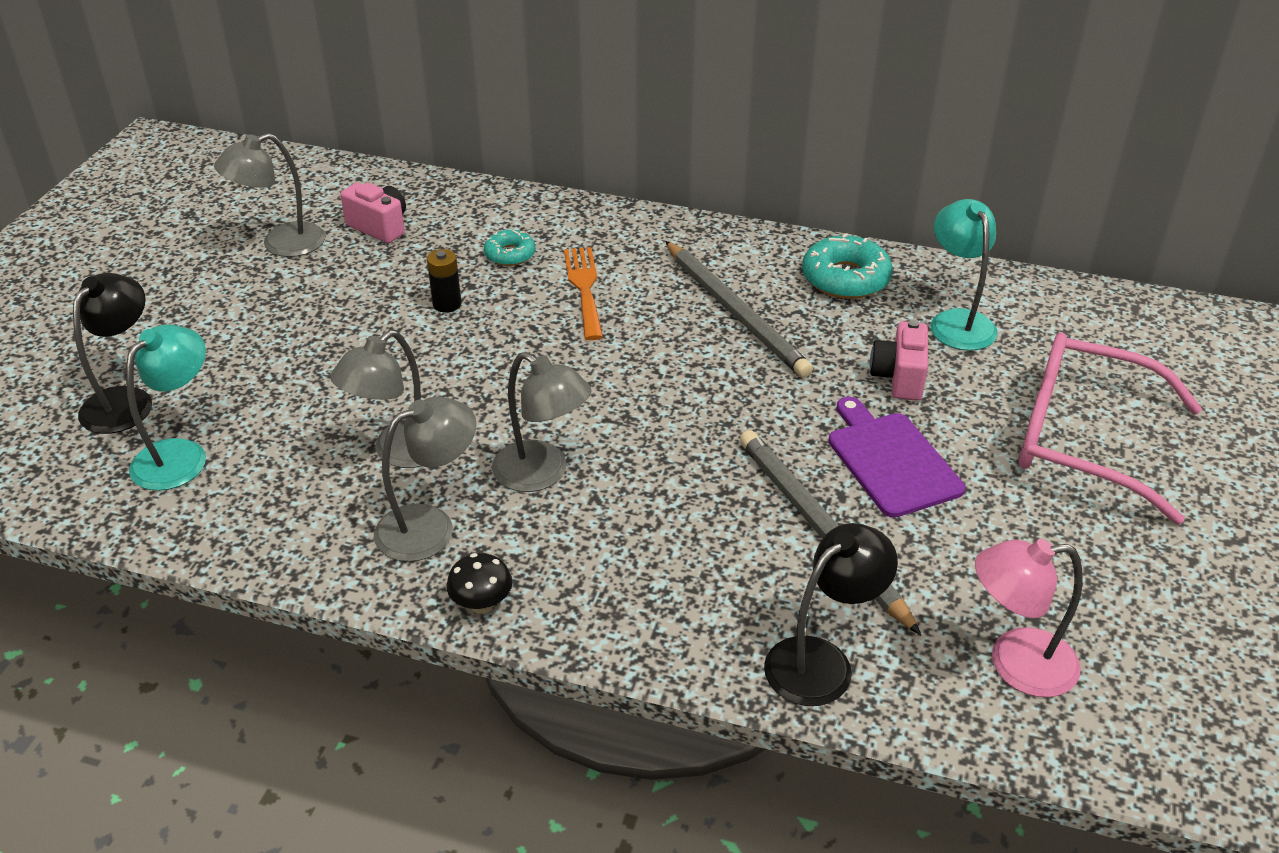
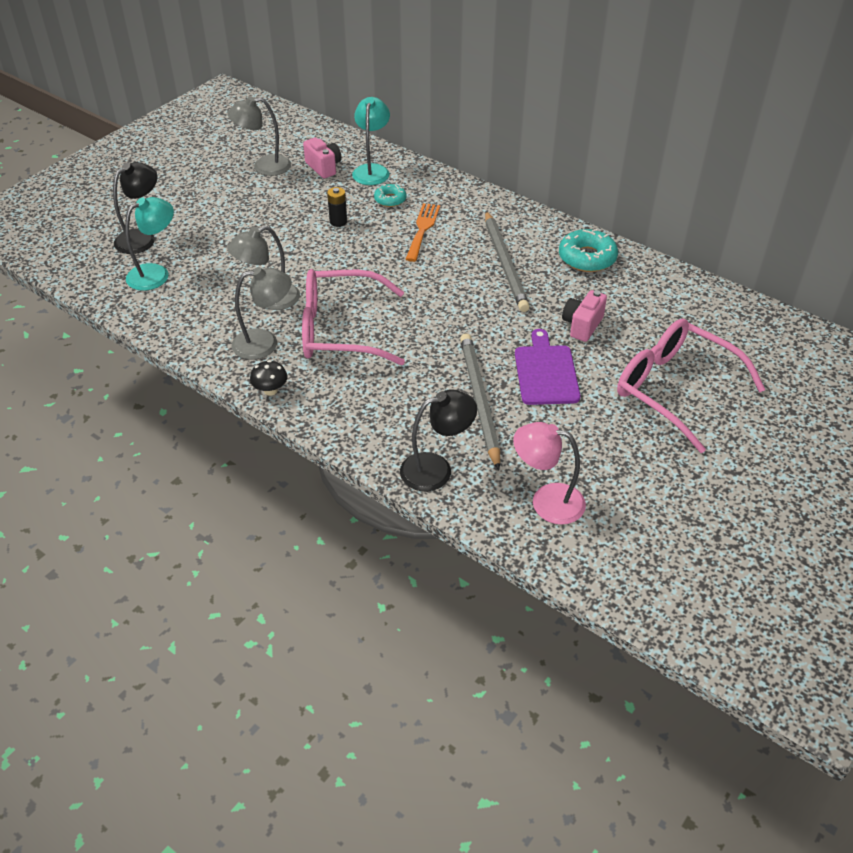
camera: 20 degrees right, 5 degrees up
(542, 474) = (340, 330): grey lamp -> pink glasses
(957, 321) = (642, 300): turquoise lamp -> turquoise lamp (372, 170)

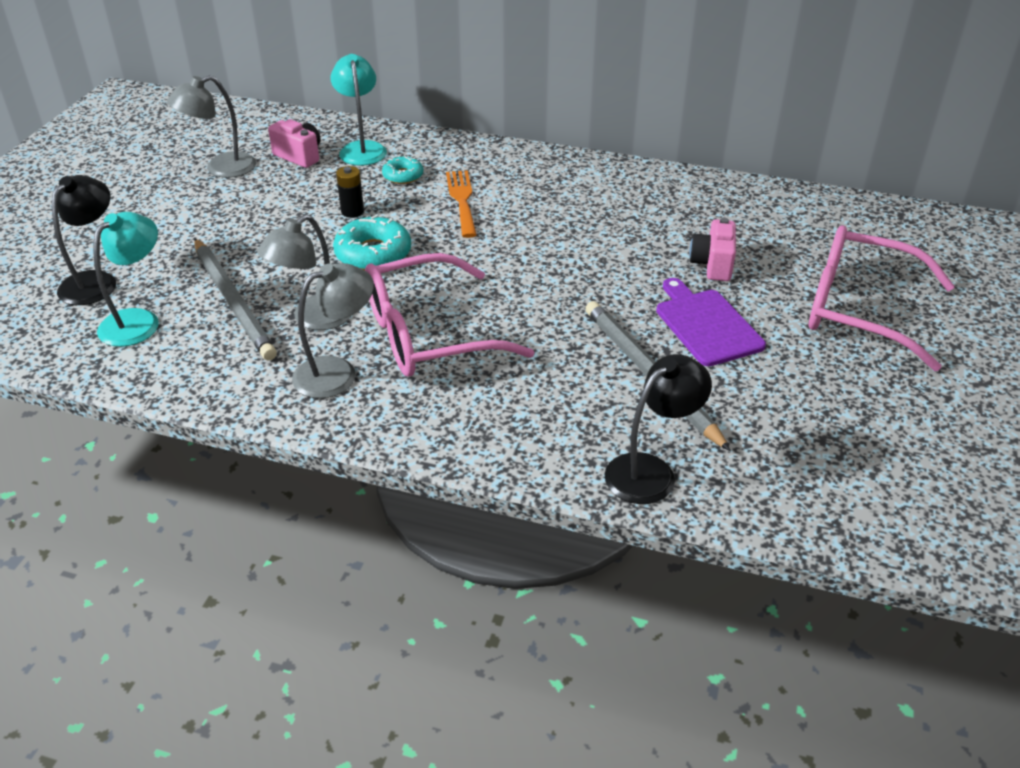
camera: 20 degrees left, 5 degrees down
(270, 390) = (378, 429): black mushroom -> none
(505, 263) = (582, 217): grey pencil -> grey pencil (233, 301)
(546, 501) = (806, 473): pink lamp -> none
(587, 258) = (670, 193): turquoise donut -> turquoise donut (373, 253)

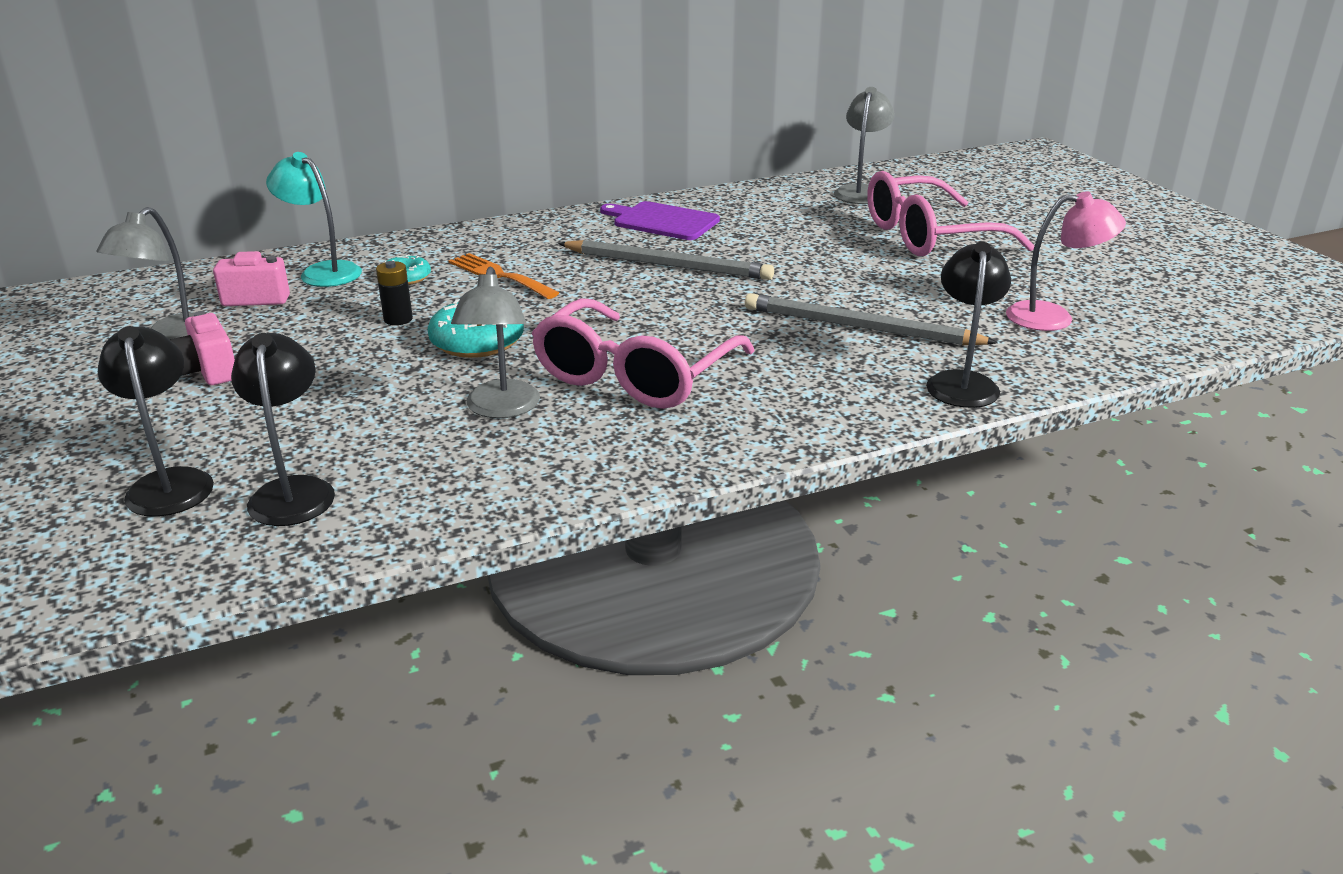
camera: 40 degrees left, 10 degrees down
(138, 320) = (293, 491): turquoise lamp -> black lamp
(233, 301) = (385, 431): grey pencil -> grey pencil (668, 265)
(337, 372) = (597, 436): grey lamp -> grey lamp (861, 192)
(706, 325) = (845, 282): purple cutting board -> purple cutting board (662, 221)
(712, 265) = (786, 246): pink camera -> pink camera (208, 371)
(837, 452) = (1053, 317): none -> pink lamp

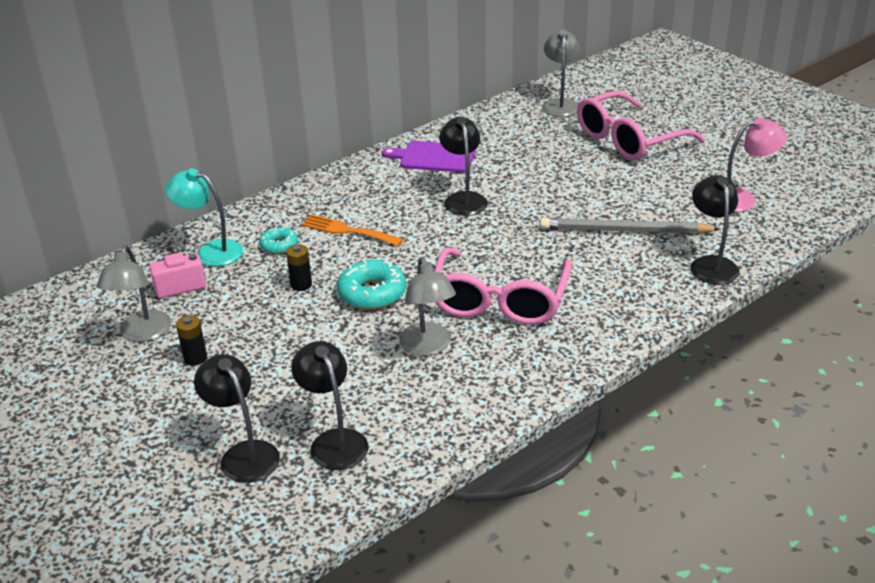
camera: 15 degrees left, 5 degrees up
(208, 371) = (195, 358): pink camera -> black battery
(668, 265) = (463, 199): grey pencil -> black lamp

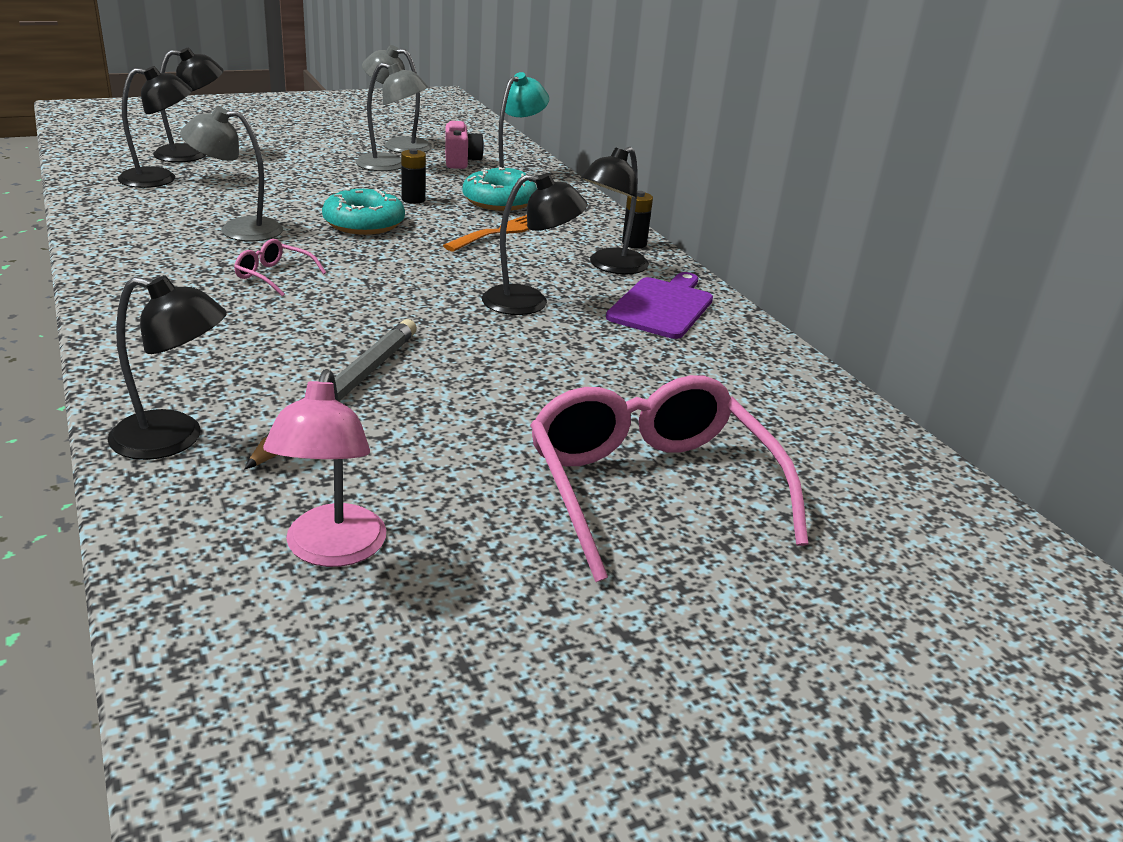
camera: 100 degrees right, 5 degrees down
(195, 358) = (340, 155): black battery -> black battery (634, 244)
(279, 245) = (499, 201): turquoise donut -> turquoise donut, size x1.69
(383, 181) = (611, 266): none -> black lamp
(499, 301) = (273, 276): pink glasses -> pink glasses, size x0.42
(560, 104) = (832, 453): grey lamp -> grey lamp (391, 165)

